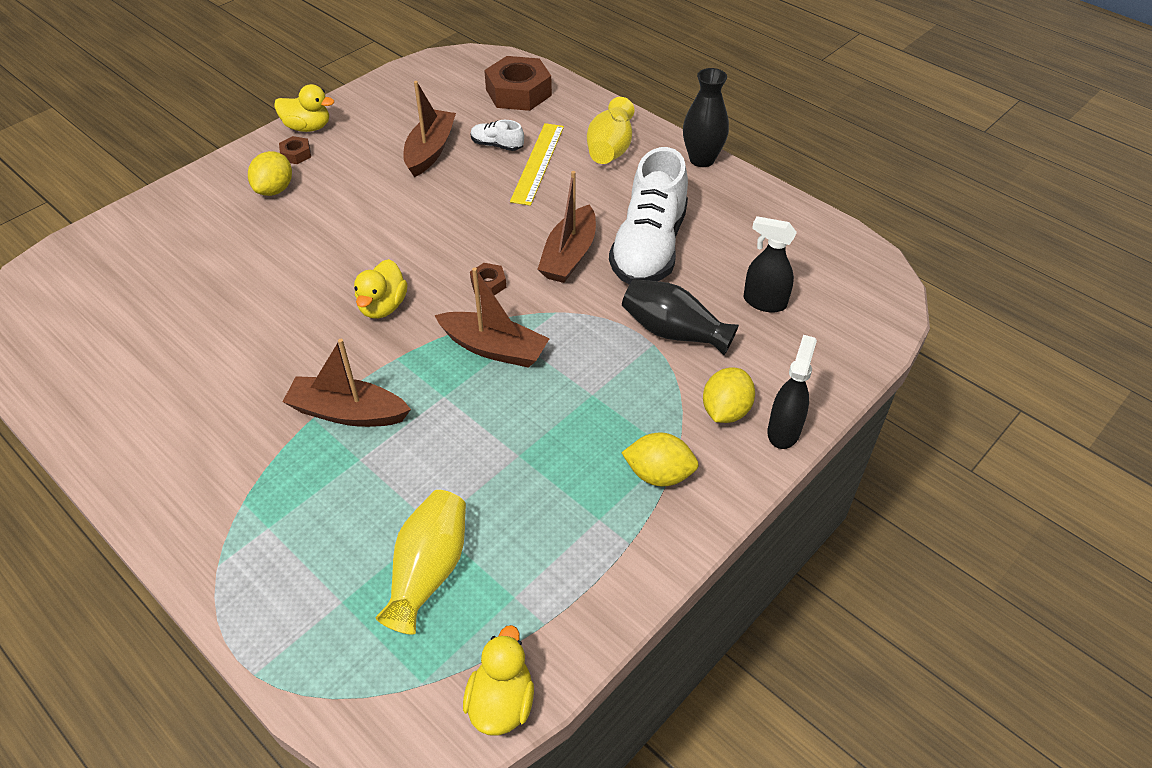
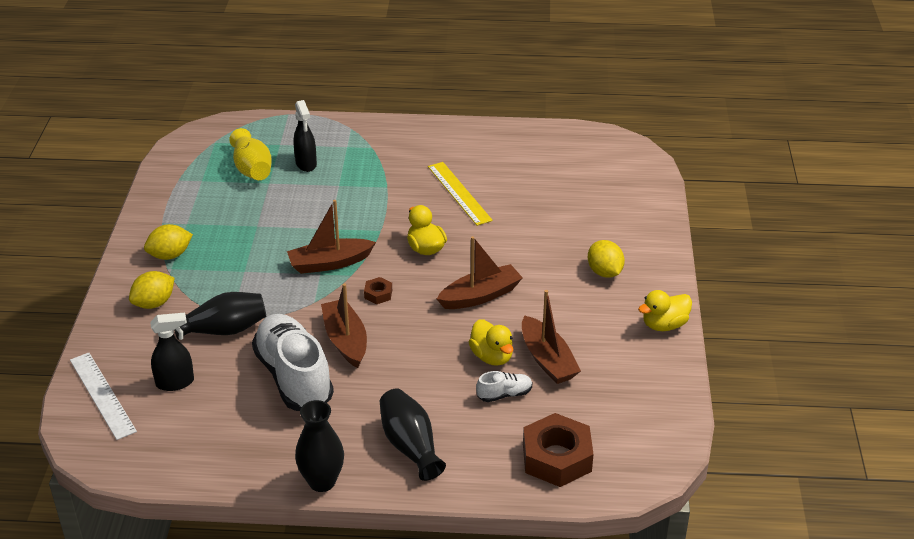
camera: 140 degrees right, 10 degrees down
(296, 154) = (635, 301): brown nut -> none
(347, 412) = (372, 197): brown boat -> brown boat (480, 296)
(501, 702) = (174, 153): yellow duck -> yellow duck (492, 357)
(537, 163) = (453, 398): yellow ruler -> yellow ruler (459, 193)
(610, 149) = (410, 446): yellow vase -> black vase
(725, 411) = (154, 303): yellow lemon -> yellow lemon turned 60 degrees clockwise
(783, 431) = (109, 311): black spray bottle -> black spray bottle (306, 164)
(846, 328) = (102, 395): none -> white ruler

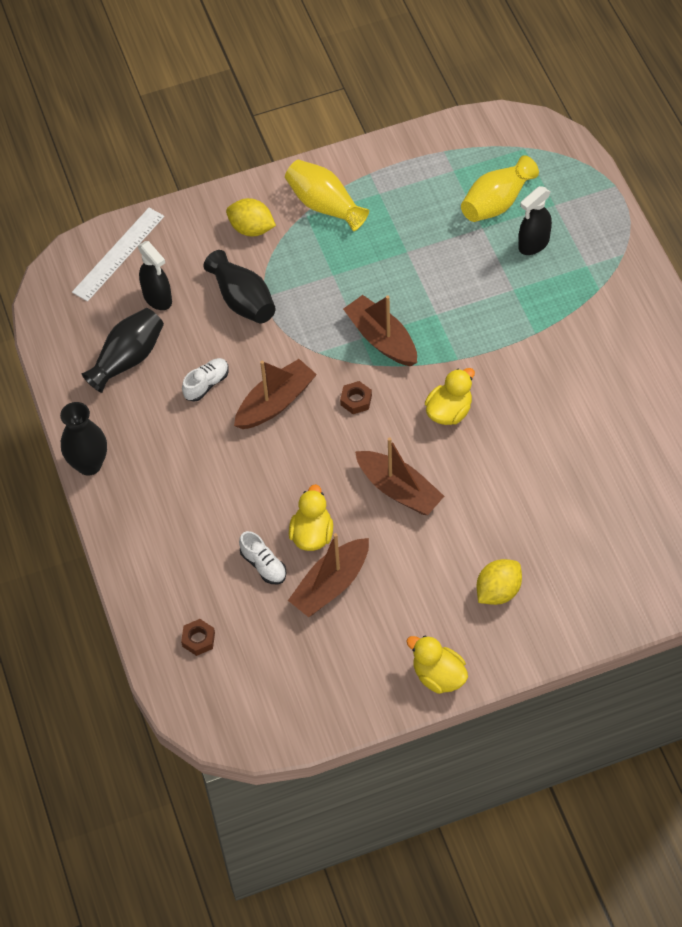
camera: 70 degrees right, 20 degrees up
(170, 255) = (325, 205): yellow lemon -> yellow vase
(294, 377) = (206, 384): white shoe -> white shoe, size x0.43
(410, 446) = (161, 514): black vase -> black vase (128, 358)
(459, 193) = (562, 403): yellow ruler -> none
(492, 357) = (312, 534): yellow duck -> yellow duck turned 150 degrees clockwise
(556, 458) = (198, 639): brown nut -> brown nut, size x0.46

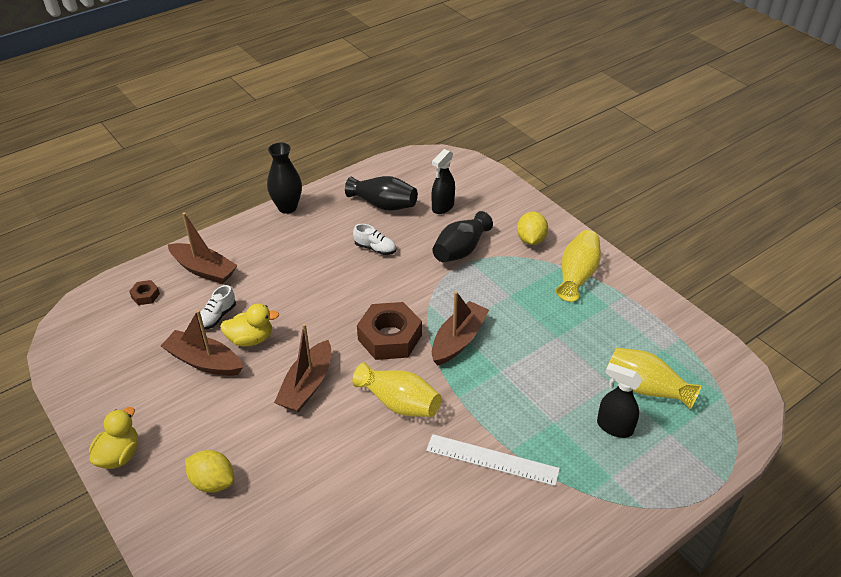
camera: 70 degrees right, 15 degrees down
(118, 254) = (472, 180): white ruler -> white ruler (492, 459)
(275, 402) = (371, 290): brown boat -> brown boat (204, 270)
(356, 400) = (390, 337): brown nut -> brown nut, size x2.20
(449, 411) = (399, 403): yellow duck -> yellow vase

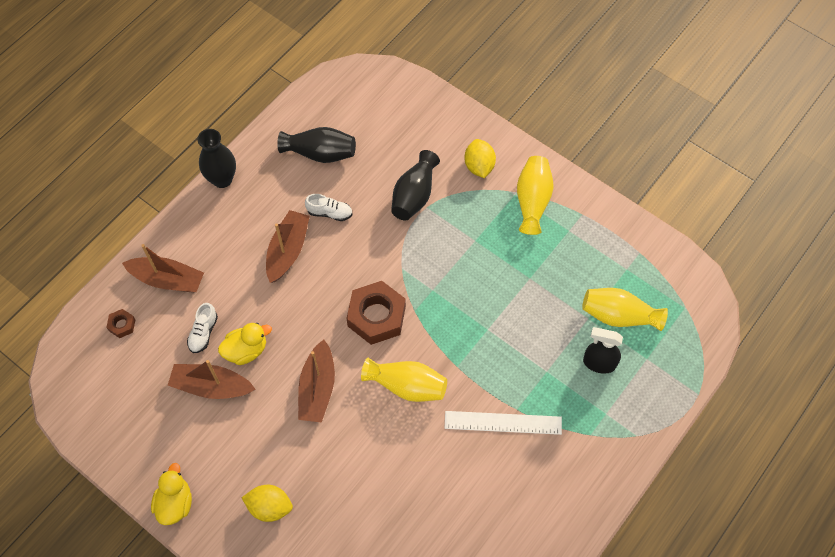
camera: 15 degrees left, 20 degrees up
(442, 207) = (381, 143): black spray bottle -> none
(458, 340) = (441, 304): brown boat -> brown boat (288, 250)

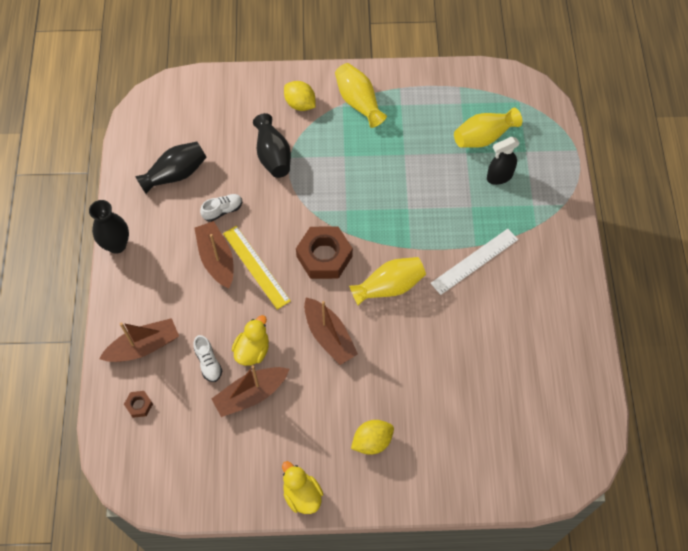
camera: 40 degrees left, 0 degrees up
(313, 282) = (256, 267): none -> yellow ruler

